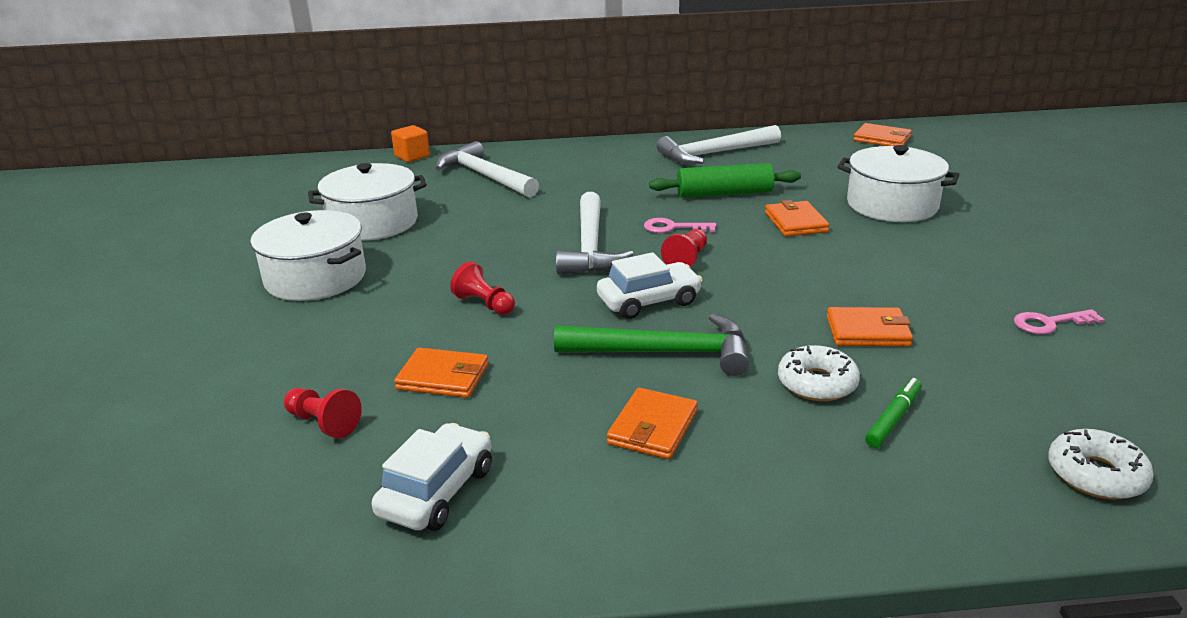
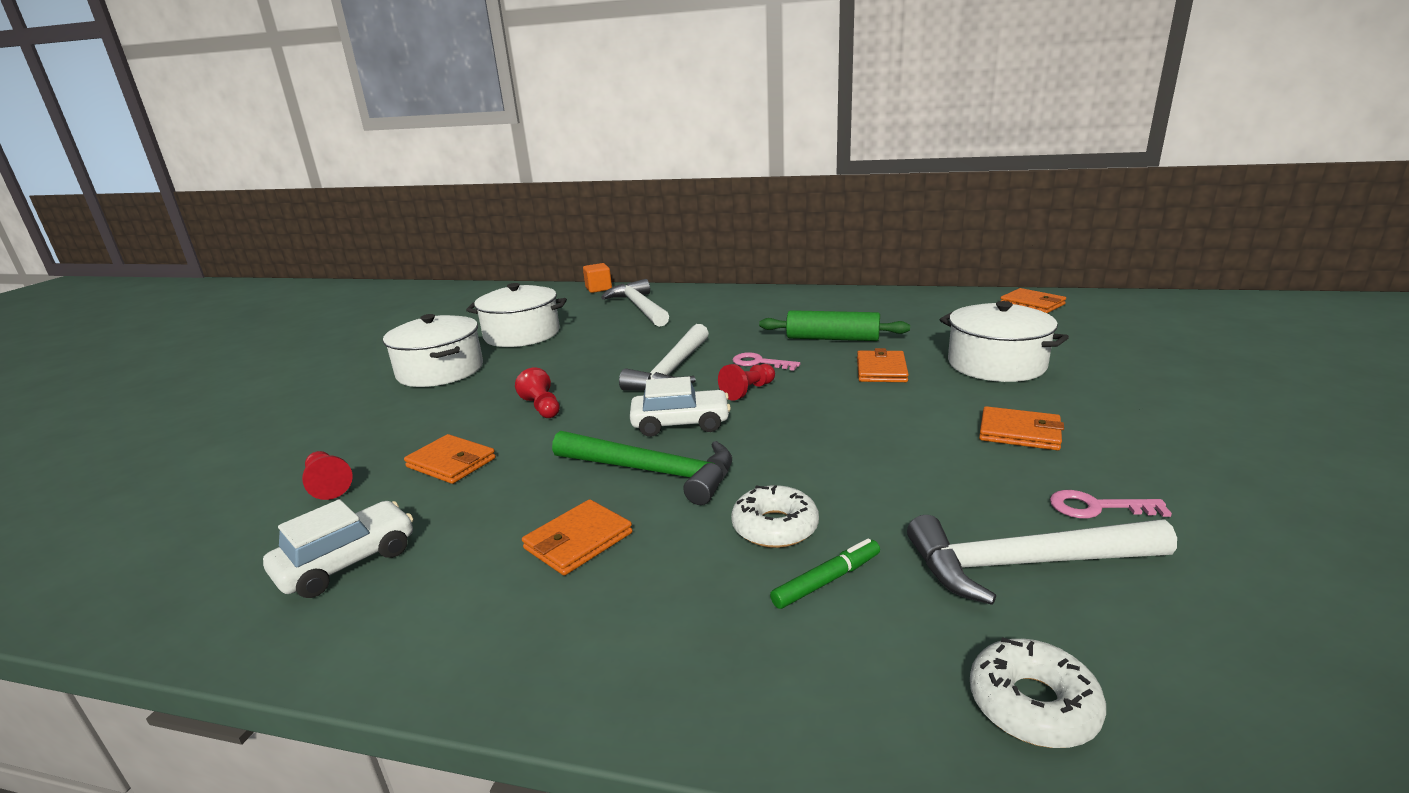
camera: 20 degrees right, 5 degrees down
(714, 153) = (852, 305): white hammer -> white hammer (1023, 564)
(868, 331) = (872, 483): orange wallet -> orange wallet (1019, 432)

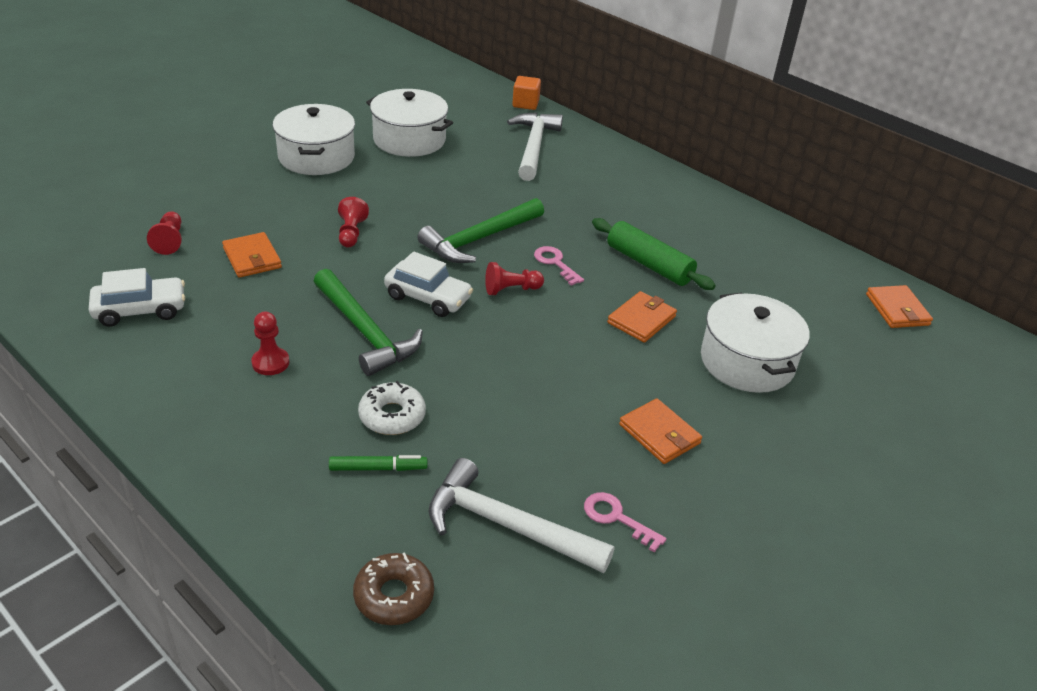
camera: 25 degrees right, 15 degrees up
(578, 541) = (270, 363): orange wallet -> red pawn
(672, 371) = (479, 239): white hammer -> green hammer
(1032, 704) = (394, 596): white donut -> brown donut

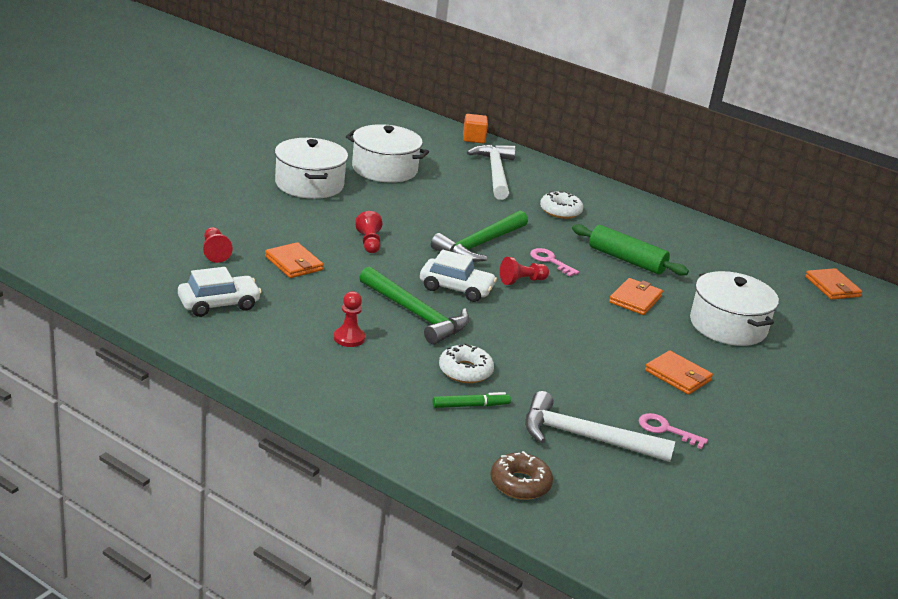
camera: 10 degrees left, 10 degrees down
(592, 197) = (560, 211): none -> white donut

